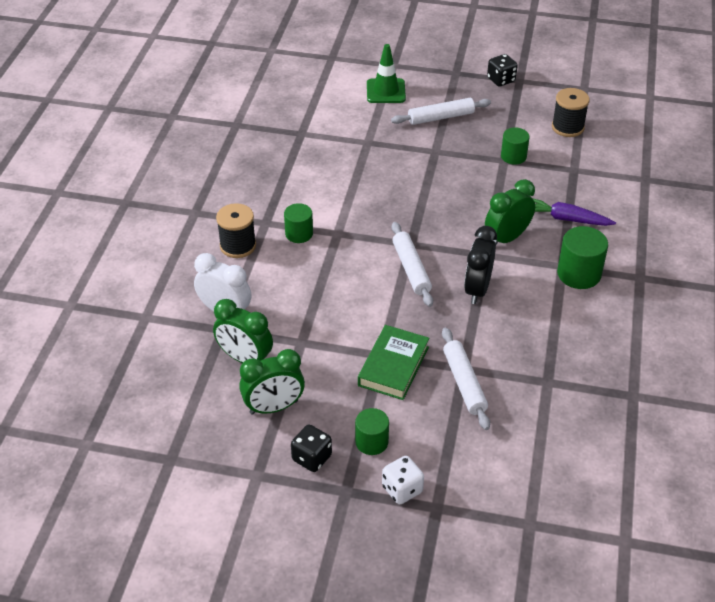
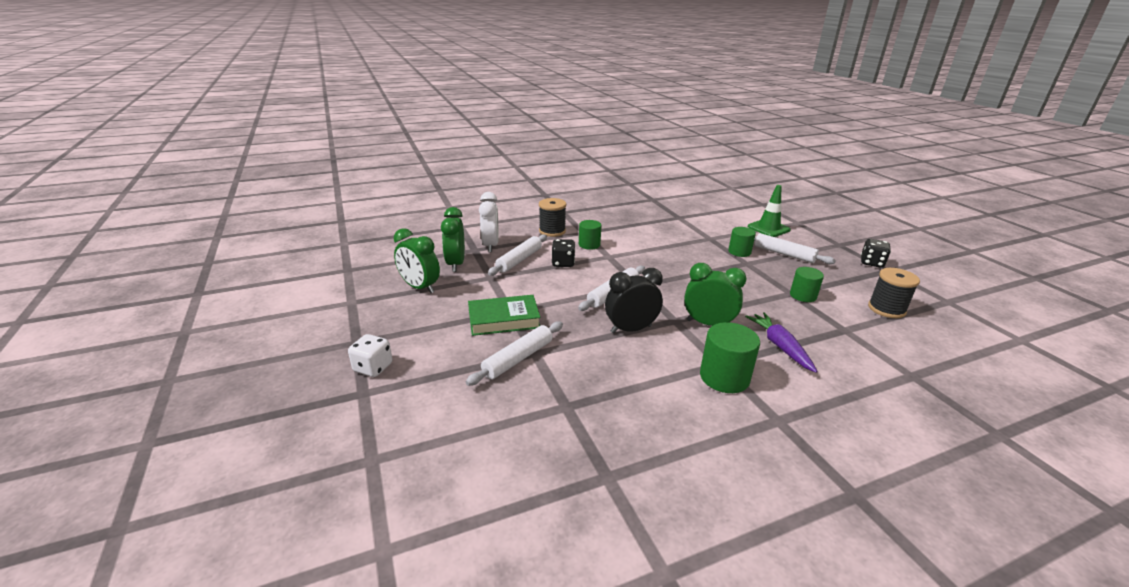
camera: 55 degrees right, 15 degrees down
(283, 303) = (519, 260): none -> white rolling pin
(312, 458) = (381, 317): black dice -> black dice (563, 263)
(371, 442) = (415, 336): green cylinder -> green cylinder (739, 252)

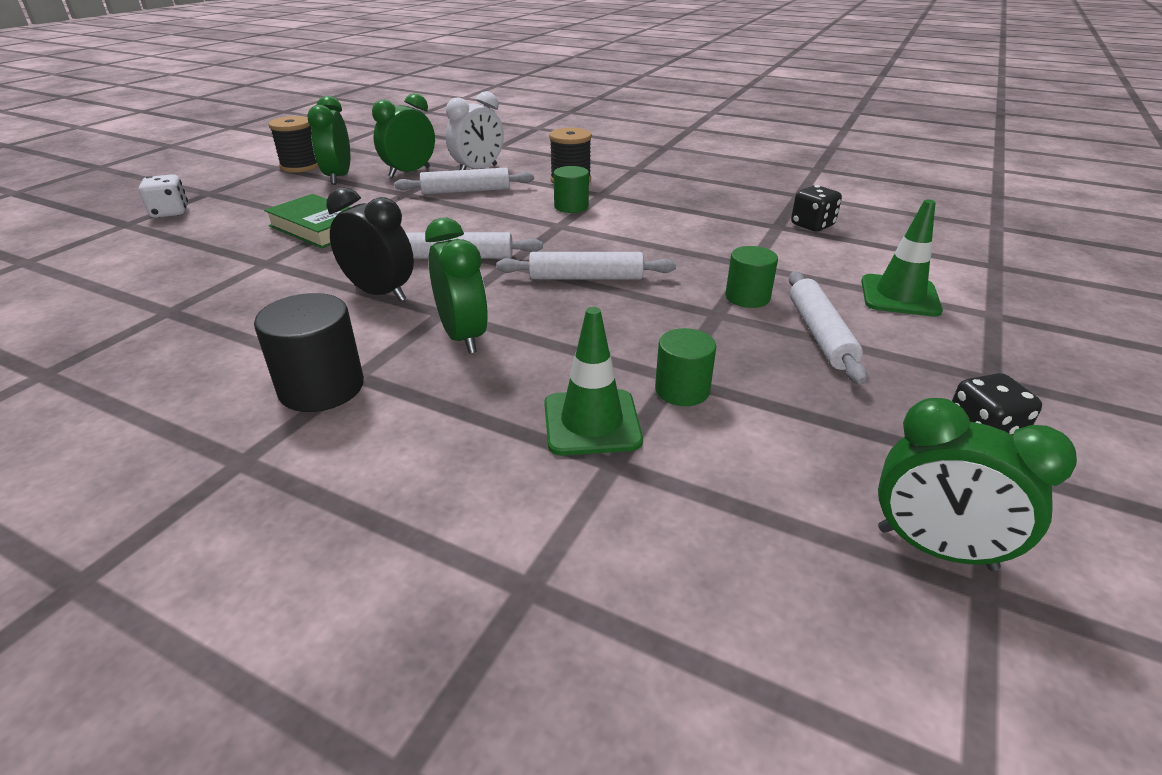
camera: 50 degrees right, 5 degrees up
(518, 359) = (244, 259): white rolling pin -> white rolling pin (586, 278)
(563, 263) = (495, 210): black dice -> black dice (812, 225)
(724, 377) = (321, 388): green cylinder -> black cylinder
(780, 346) = (466, 410): purple carrot -> none
(812, 322) = (591, 422): none -> green traffic cone
(886, 309) = (781, 497): black spool -> black spool (300, 166)
(926, 299) = (935, 549): none -> green clock

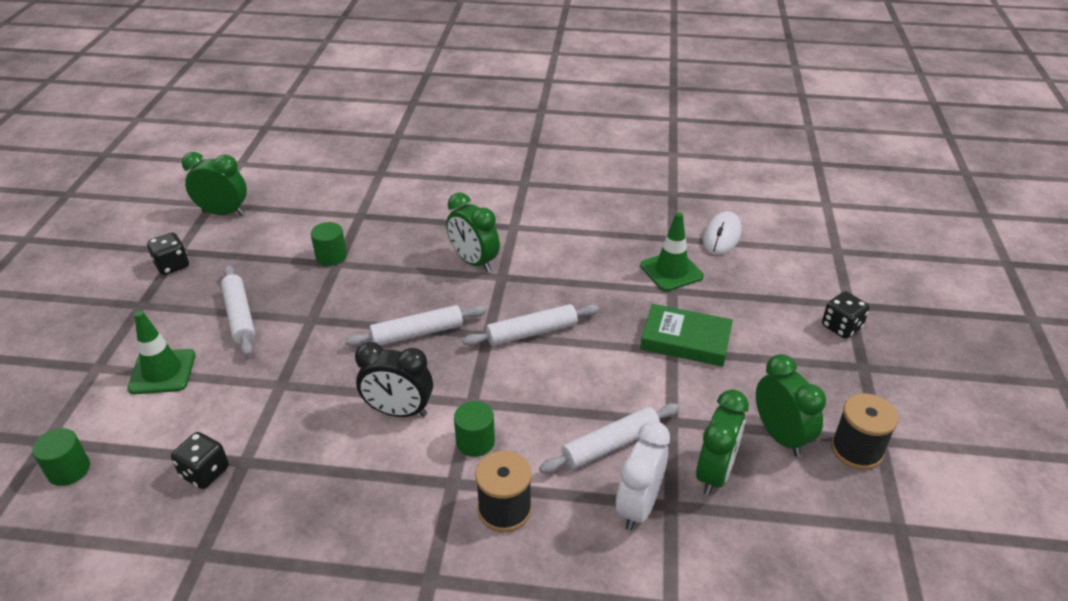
camera: 160 degrees right, 5 degrees up
(107, 300) = (721, 236): none -> white mouse
(170, 212) = (841, 327): white dice -> black dice
(321, 388) = (524, 217): black cylinder -> none
(380, 293) = (557, 282): black clock -> black clock (398, 411)
(591, 422) = (376, 230): green traffic cone -> green traffic cone (671, 271)
(747, 297) = (287, 341): green cylinder -> green cylinder (69, 470)

